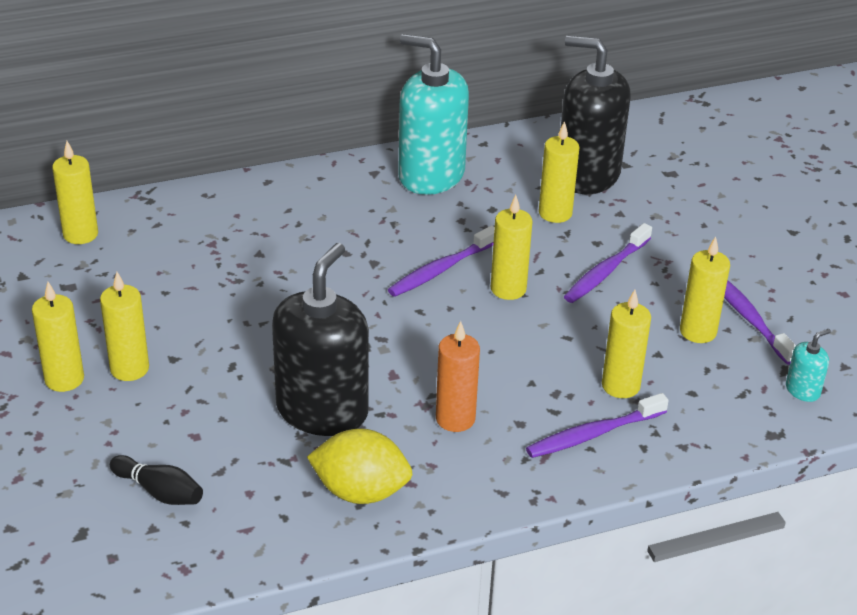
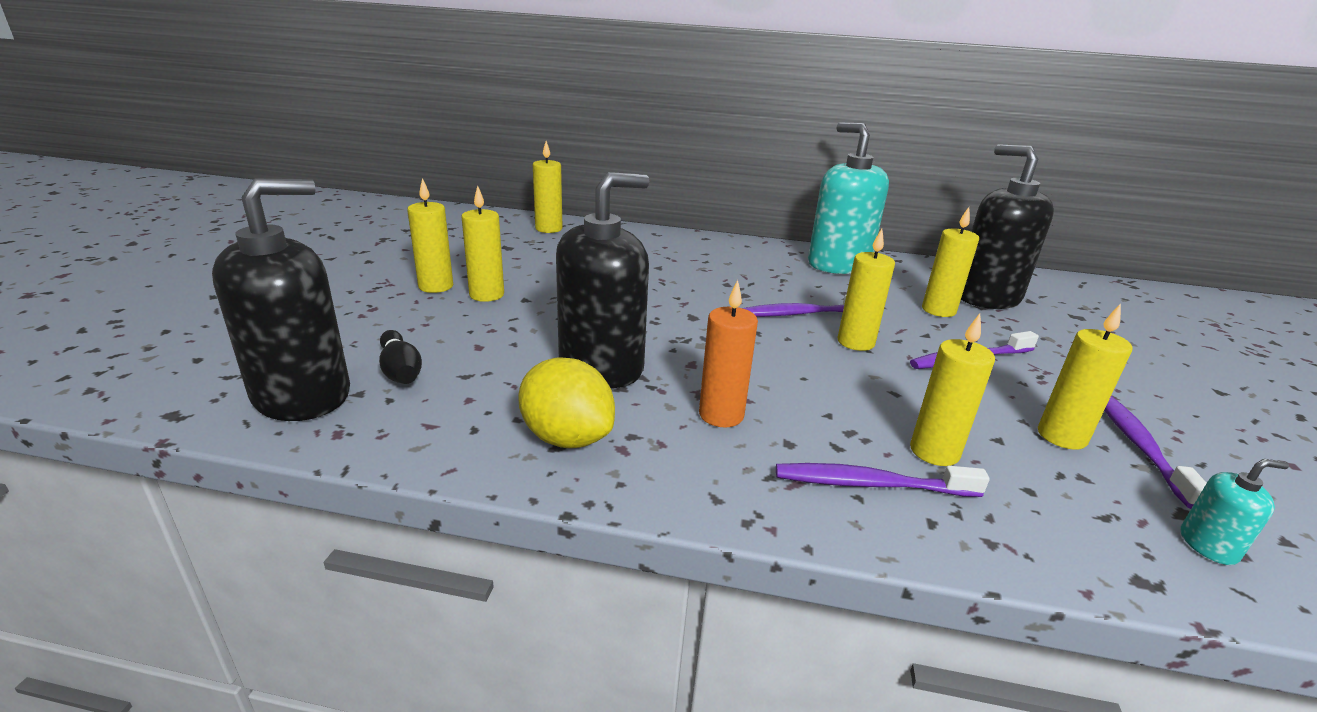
camera: 30 degrees right, 10 degrees down
(108, 551) = (302, 395): none -> black soap dispenser

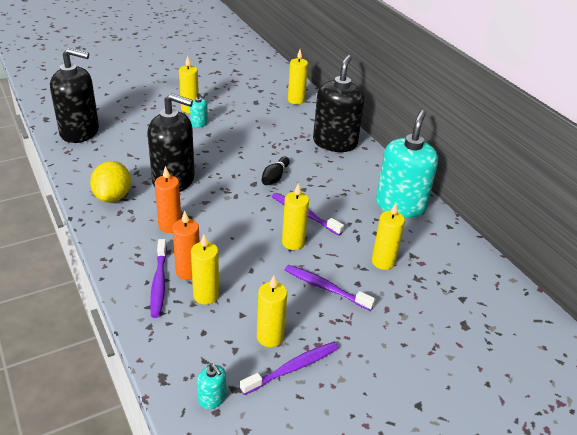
camera: 50 degrees right, 10 degrees up
(400, 371) = (116, 140): black bowling pin -> black bowling pin (275, 177)
(486, 295) = (199, 123): yellow candle -> turquoise soap dispenser
(860, 444) = (188, 271): none -> orange candle
(871, 484) = (159, 283): purple toothbrush -> purple toothbrush turned 150 degrees counterclockwise
(986, 297) = (437, 277): black soap dispenser -> black soap dispenser (335, 143)

